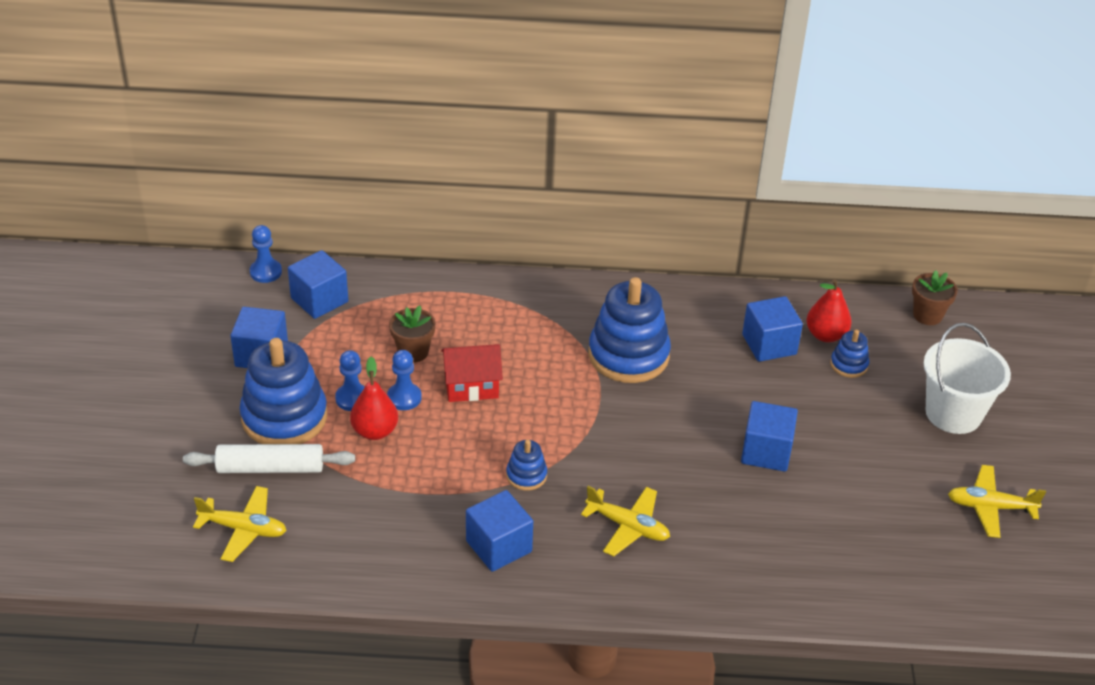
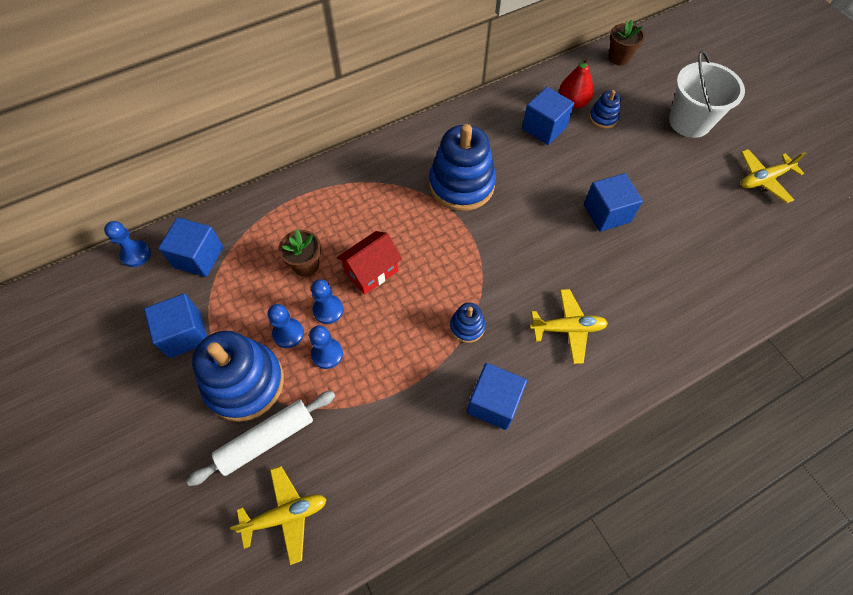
camera: 30 degrees left, 20 degrees up
(375, 431) = (327, 354): red pear -> blue pawn

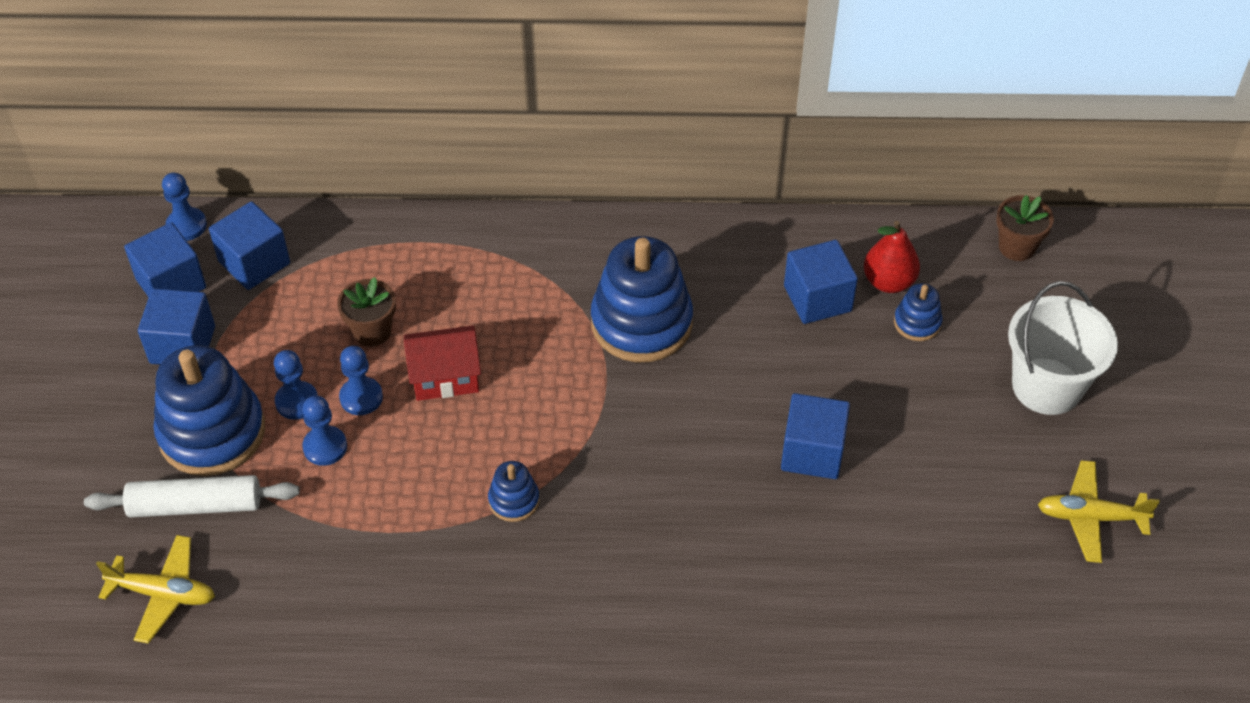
camera: 30 degrees right, 10 degrees down
(494, 403) = (479, 602): blue cube -> blue cube (171, 284)
(567, 328) = (640, 567): yellow plane -> none

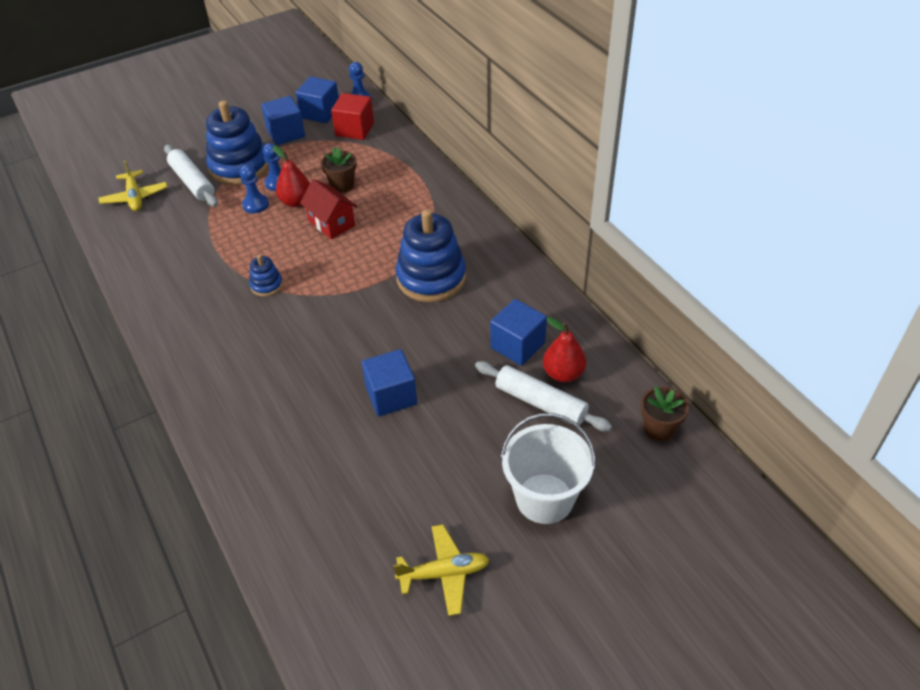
camera: 60 degrees right, 5 degrees down
(254, 262) = (354, 129): blue cube -> red cube
(361, 397) = (296, 202): blue pawn -> red pear
(917, 323) = (540, 403): blue stacking toy -> white rolling pin
(1090, 517) = (444, 573): yellow plane -> yellow plane turned 105 degrees clockwise

